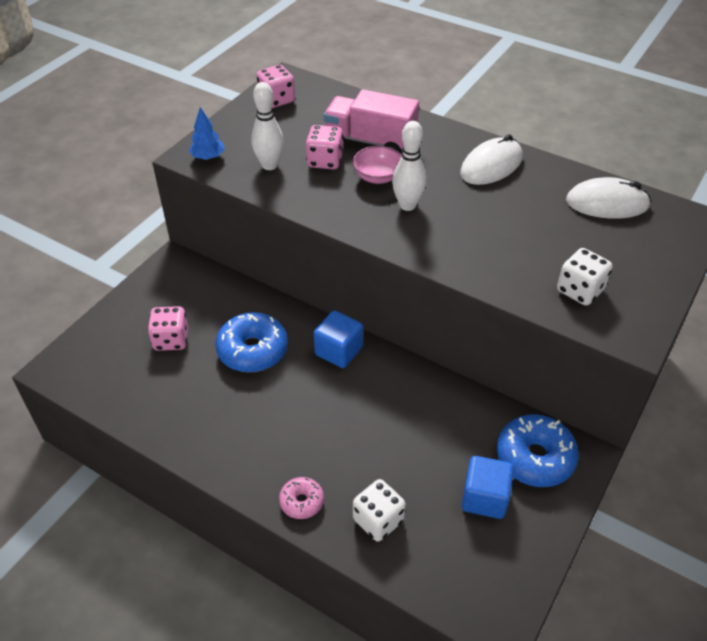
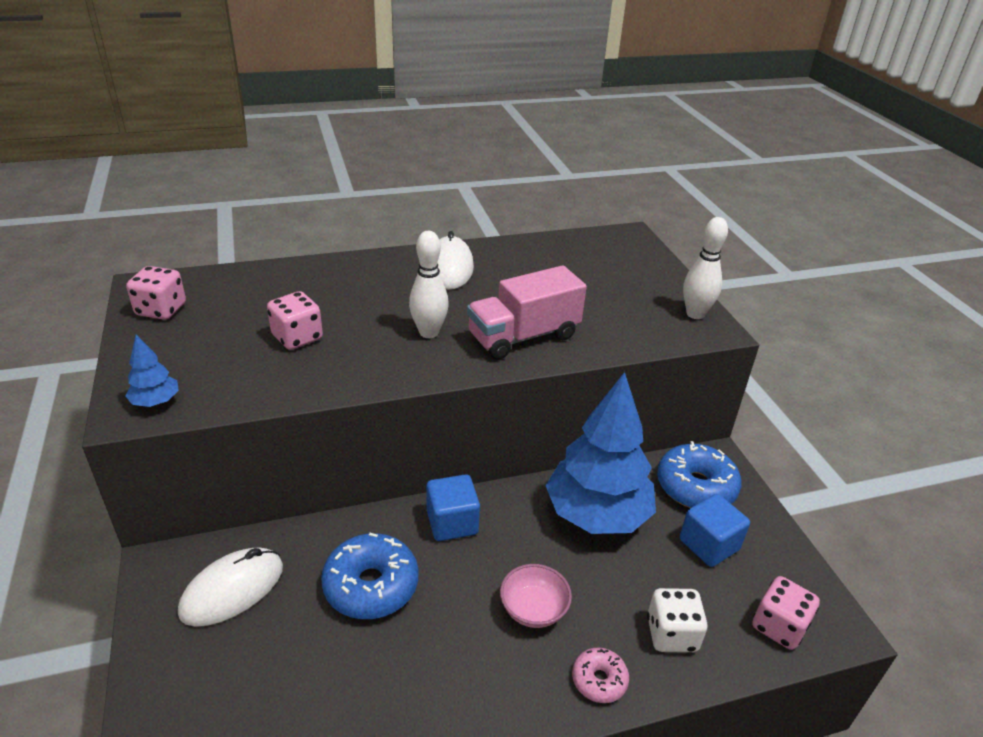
camera: 50 degrees left, 10 degrees down
(171, 340) = (266, 647): pink dice -> pink dice (779, 626)
(269, 165) = (243, 371): white bowling pin -> white bowling pin (695, 314)
(370, 141) = (317, 299): pink truck -> pink truck (523, 336)
(378, 177) = (369, 325): pink bowl -> pink bowl (533, 609)
(434, 417) = (597, 514): none -> blue tree
(580, 290) = (640, 320): white dice -> none
(607, 203) = (567, 252): white mouse -> white mouse (232, 590)

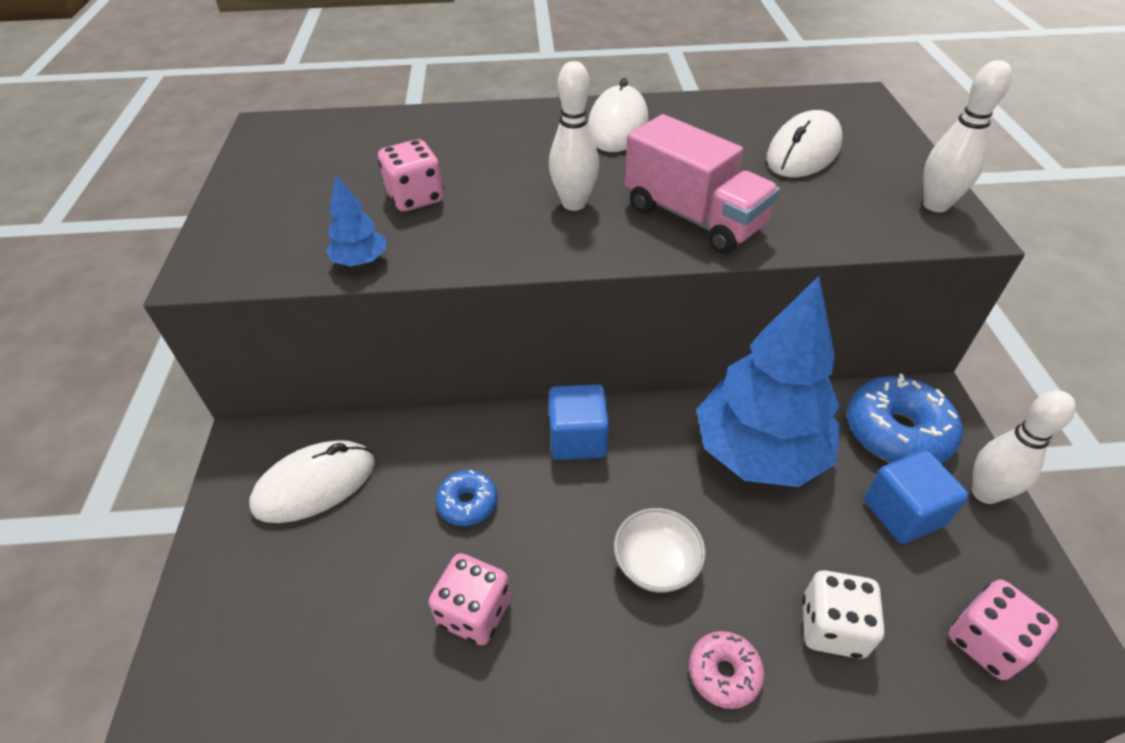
camera: 15 degrees right, 10 degrees up
(156, 402) = (236, 261): blue tree -> blue tree (361, 261)
(161, 310) = (275, 155): pink dice -> pink dice (474, 612)
(371, 585) = (468, 503): blue donut -> blue donut, size x0.54
(523, 336) = (693, 217): pink truck -> pink truck turned 120 degrees counterclockwise
(533, 609) = (656, 564): pink bowl -> white bowl
(595, 280) = (803, 152): none -> white mouse
(763, 522) = (985, 493): none -> white bowling pin

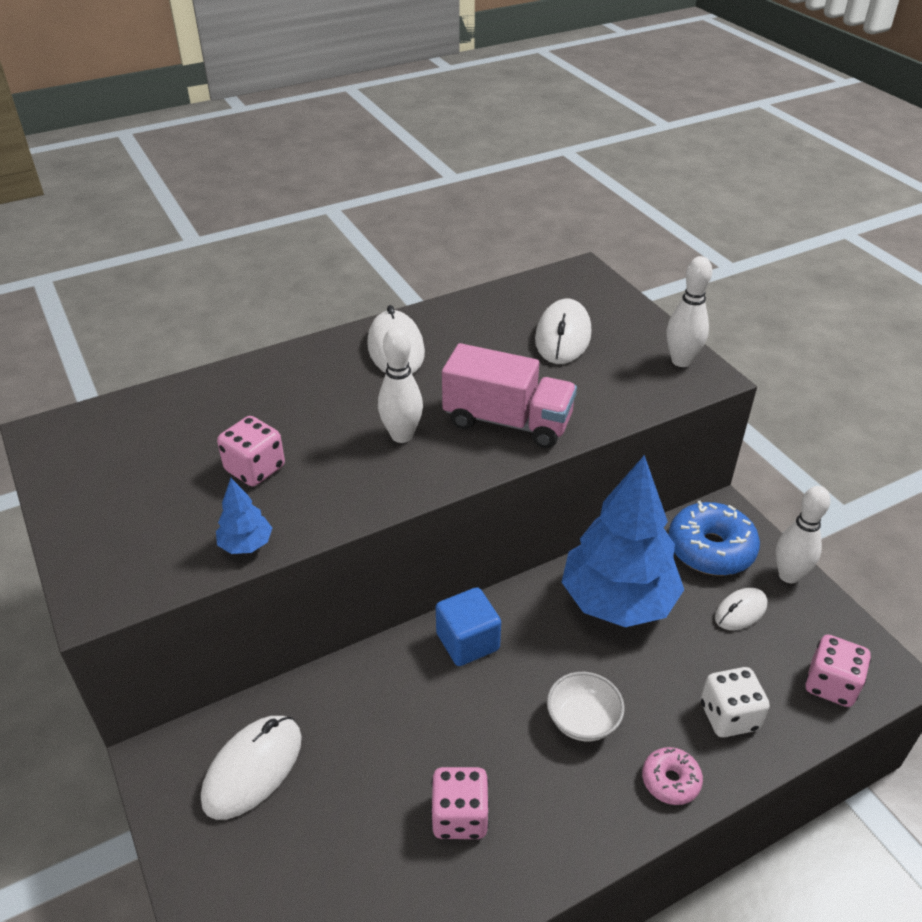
camera: 25 degrees left, 5 degrees down
(468, 503) = (403, 731): blue donut -> none
(903, 512) = (740, 611): blue cube -> white mouse

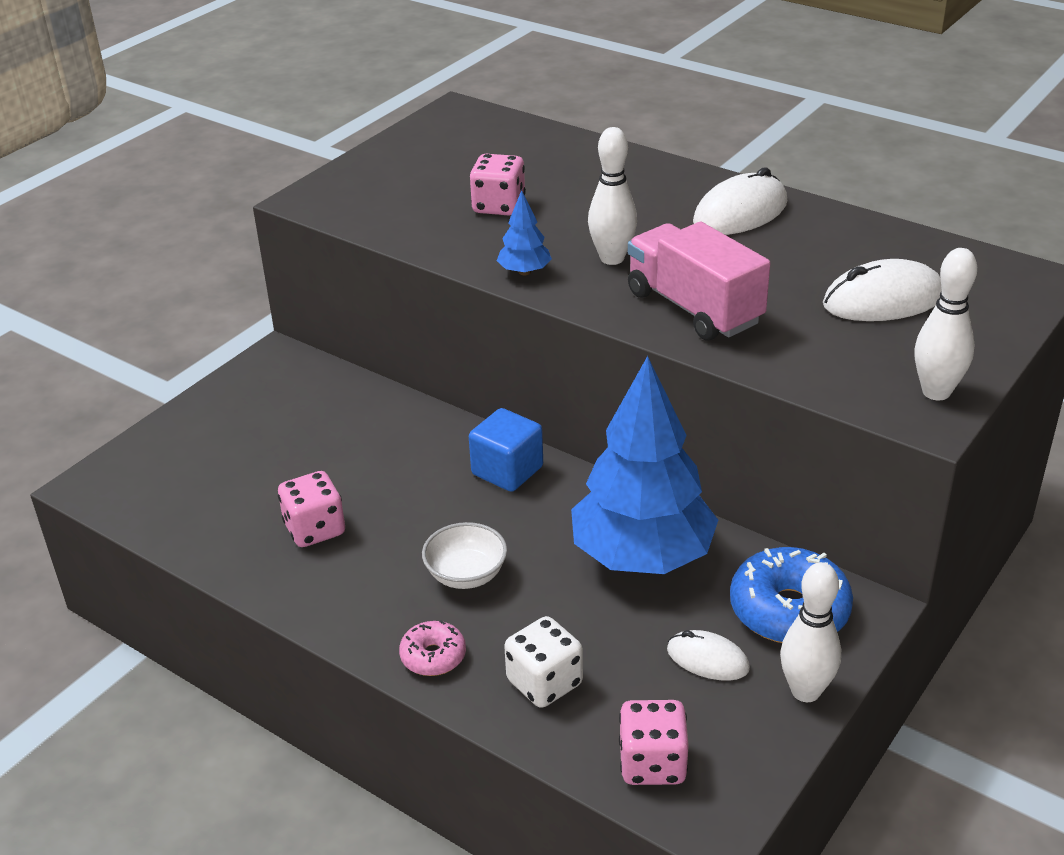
camera: 65 degrees right, 5 degrees down
(246, 545) = (408, 235): blue tree -> blue tree (524, 272)
(253, 769) = (295, 403): white mouse -> none
(507, 421) = (694, 308): pink truck -> pink truck turned 150 degrees clockwise

